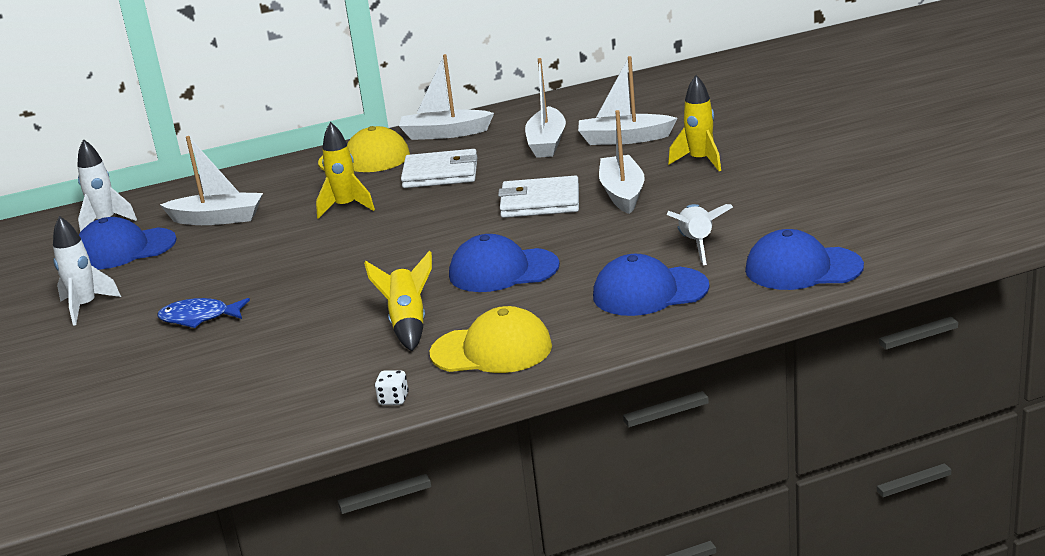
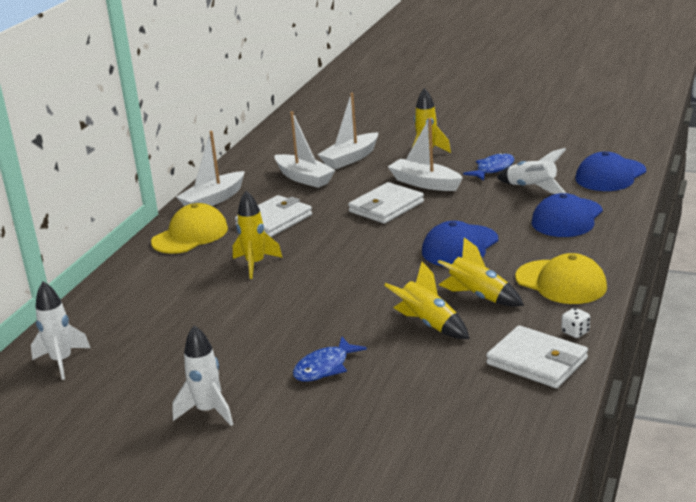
camera: 50 degrees left, 0 degrees up
(124, 249) = (135, 367): blue cap -> none
(217, 219) = (166, 314): white boat -> none
(313, 404) = (537, 361): none -> white wallet
(325, 325) = (428, 324): none -> yellow rocket
(492, 350) = (561, 282): yellow cap -> yellow cap turned 90 degrees clockwise
(712, 207) = (493, 169): none -> blue fish

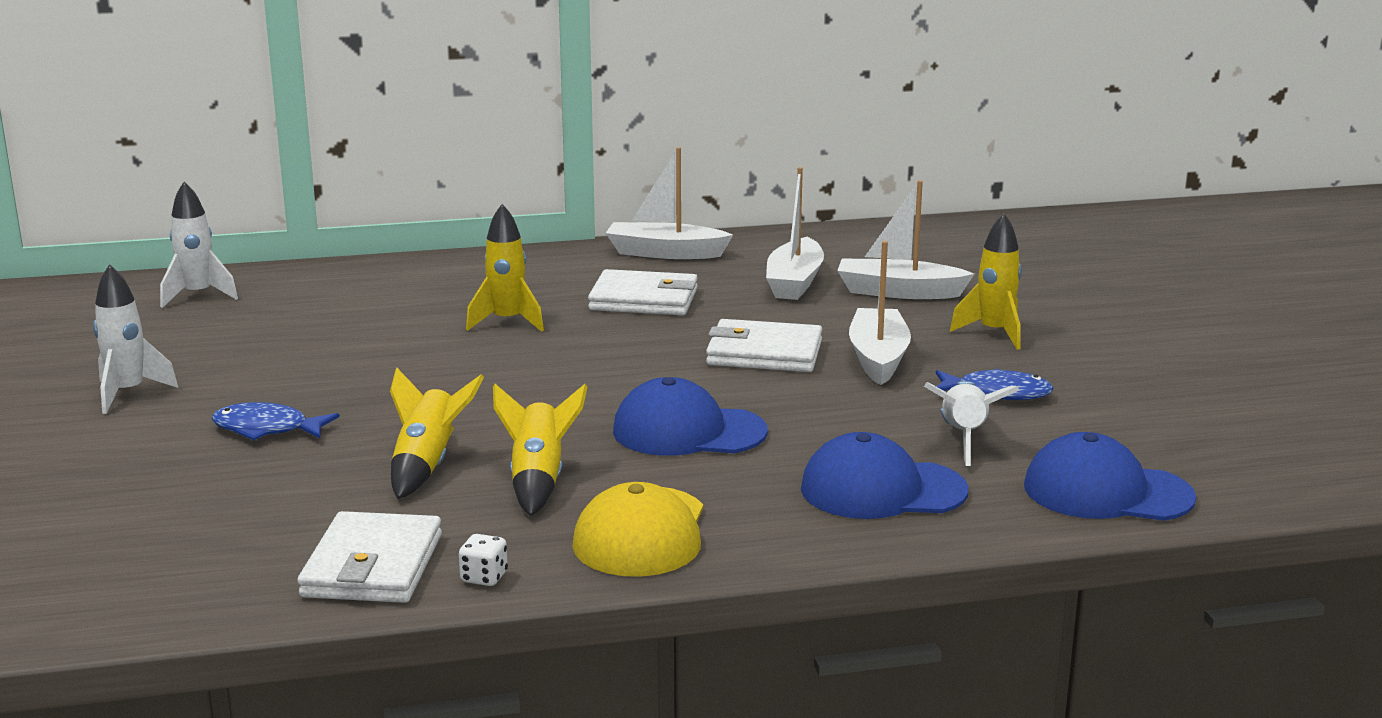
camera: 55 degrees right, 5 degrees down
(190, 235) = (552, 268): yellow cap -> none

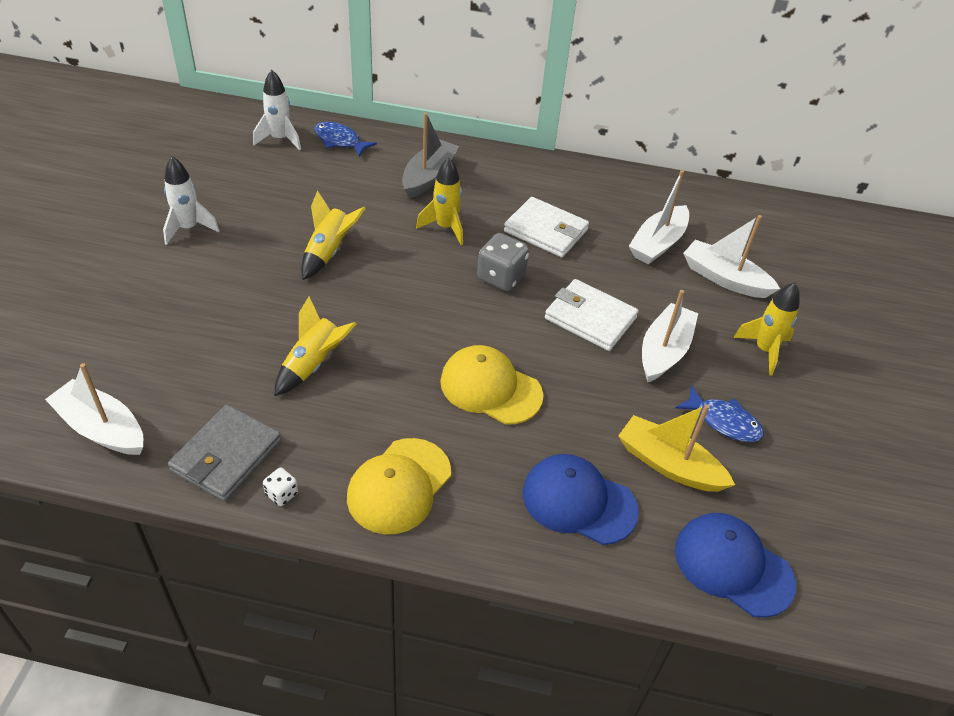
camera: 20 degrees right, 25 degrees up
(267, 429) = (244, 293): blue fish -> blue fish (340, 141)
(373, 566) = (227, 456): white wallet -> grey wallet
(445, 287) = (428, 176): none -> grey boat
(538, 480) = (369, 405): yellow rocket -> yellow rocket (329, 252)
(620, 345) = (501, 277): none -> grey dice
(665, 253) = (590, 182): white boat -> white boat (102, 428)
(688, 431) = (490, 388): blue cap -> yellow cap
(964, 438) = (669, 464): white rocket -> yellow boat

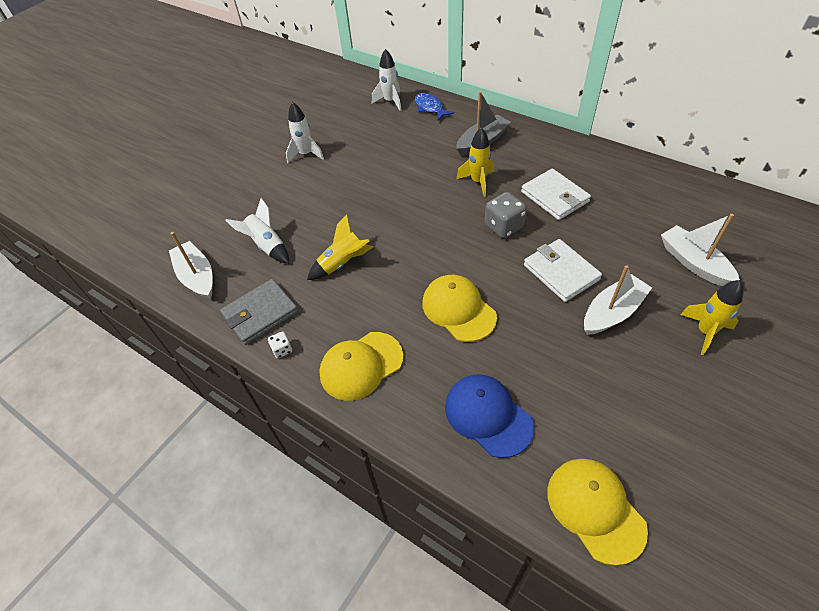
camera: 30 degrees right, 5 degrees up
(191, 363) = (267, 246): none -> white rocket
(329, 252) = (388, 186): yellow rocket -> none
(658, 243) = (645, 223): white boat -> none
(669, 464) = (575, 407): yellow boat -> none
(723, 421) = (640, 384): blue fish -> none
(733, 566) = (595, 509): blue cap -> yellow cap

